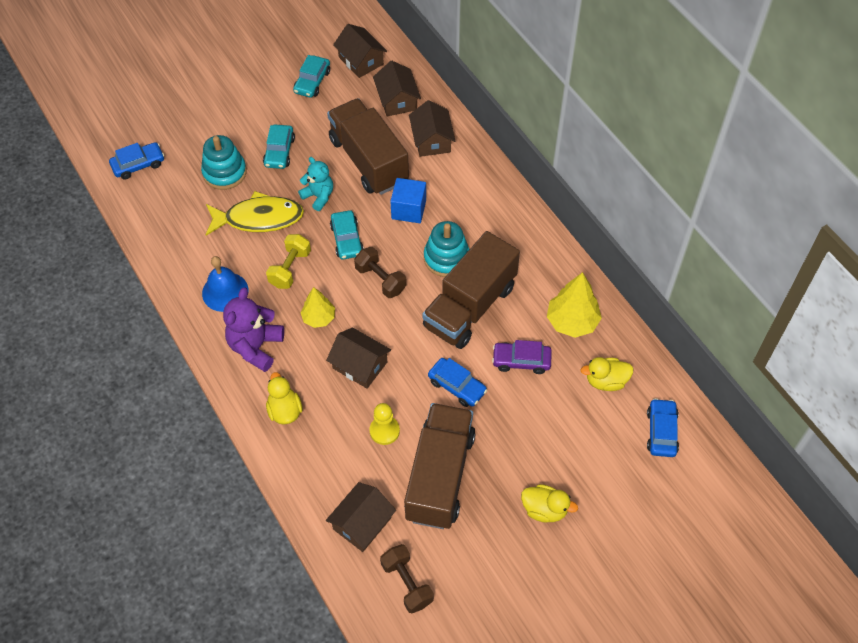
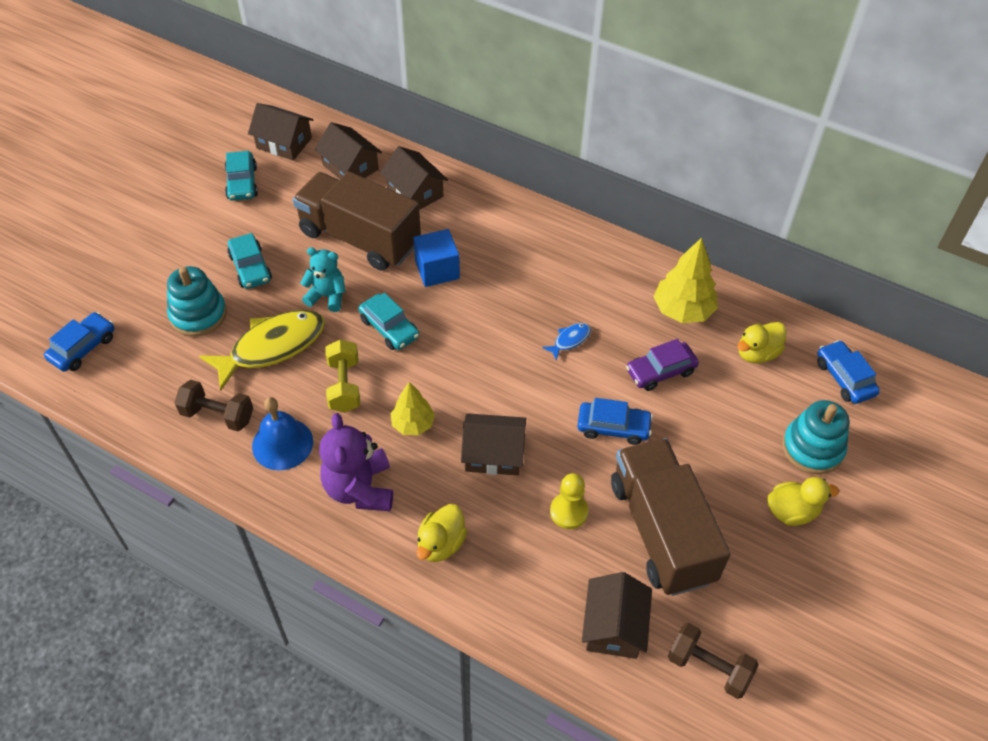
camera: 30 degrees left, 5 degrees down
(285, 410) = (441, 544): yellow duck -> yellow duck turned 105 degrees counterclockwise
(380, 279) = (455, 354): brown dumbbell -> brown dumbbell (218, 415)
(446, 258) = (511, 302): turquoise stacking toy -> turquoise stacking toy (812, 448)
(470, 306) = (570, 340): brown truck -> blue fish

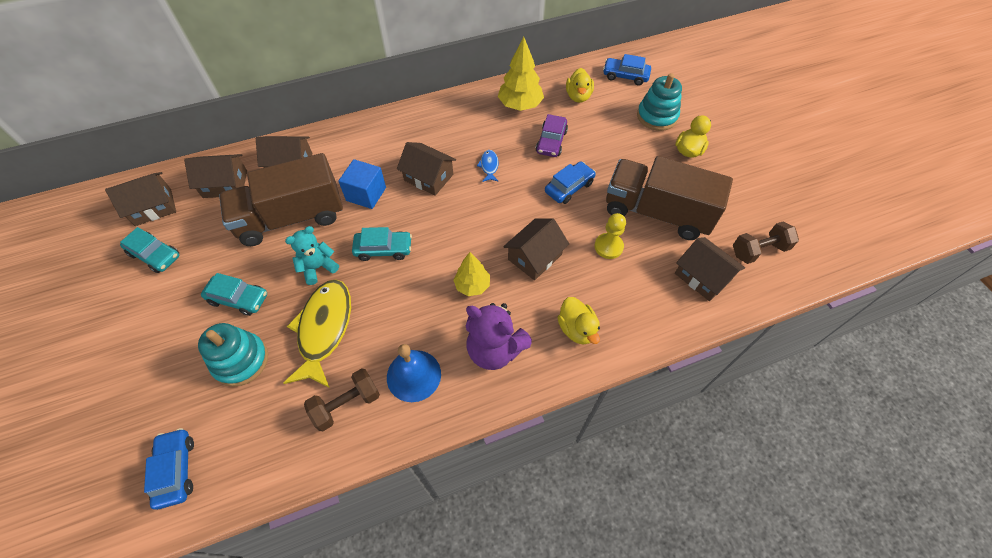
camera: 50 degrees left, 5 degrees up
(344, 385) = (403, 305): yellow dumbbell -> none
(505, 302) = (428, 177): none -> brown house

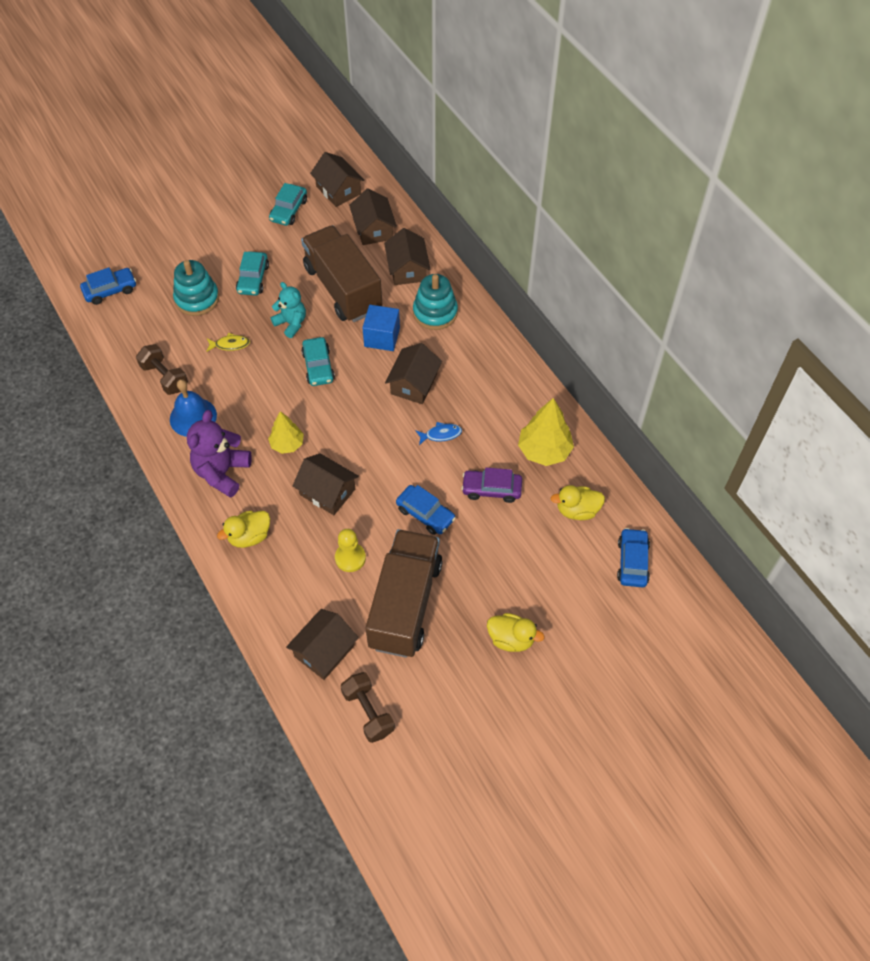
camera: 80 degrees right, 0 degrees up
(324, 329) = (230, 344): yellow fish -> yellow fish, size x0.44
(657, 116) = (564, 601): turquoise stacking toy -> turquoise stacking toy (435, 312)

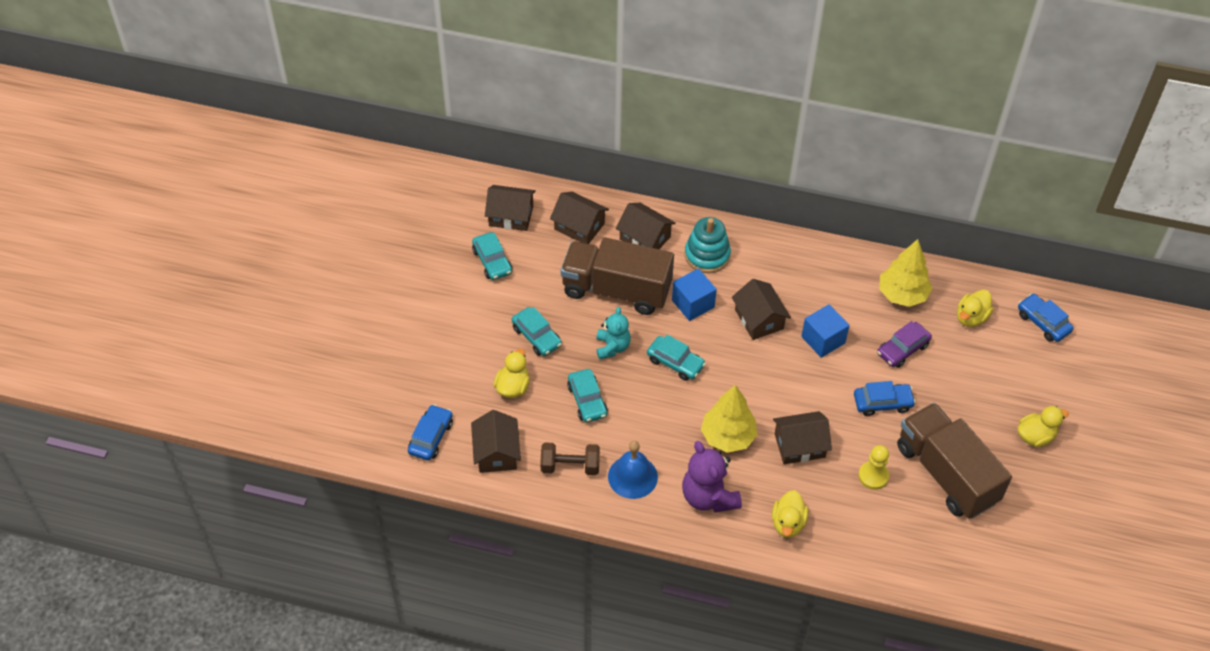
camera: 45 degrees left, 5 degrees down
(197, 299) = (513, 387): turquoise stacking toy -> yellow duck
(230, 344) = (587, 400): yellow fish -> turquoise car
(287, 444) = (728, 437): yellow tree -> yellow tree, size x1.56
(291, 323) = (612, 347): turquoise teddy bear -> turquoise teddy bear turned 90 degrees clockwise
(324, 651) = (936, 551): brown house -> brown house (496, 452)
(368, 712) = (1012, 563): brown dumbbell -> none
(441, 434) = (823, 340): blue fish -> blue cube

